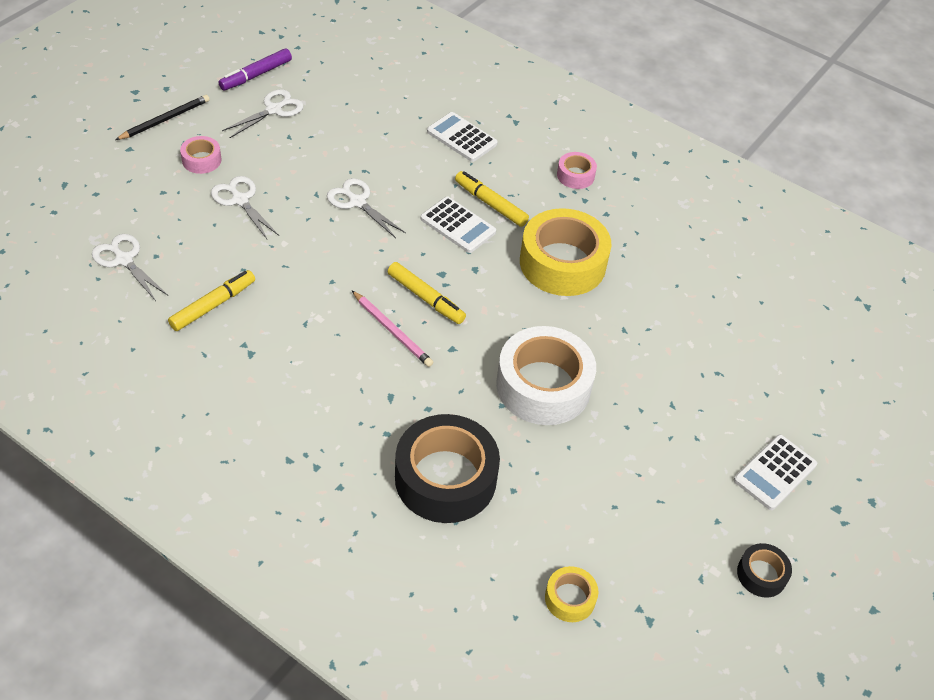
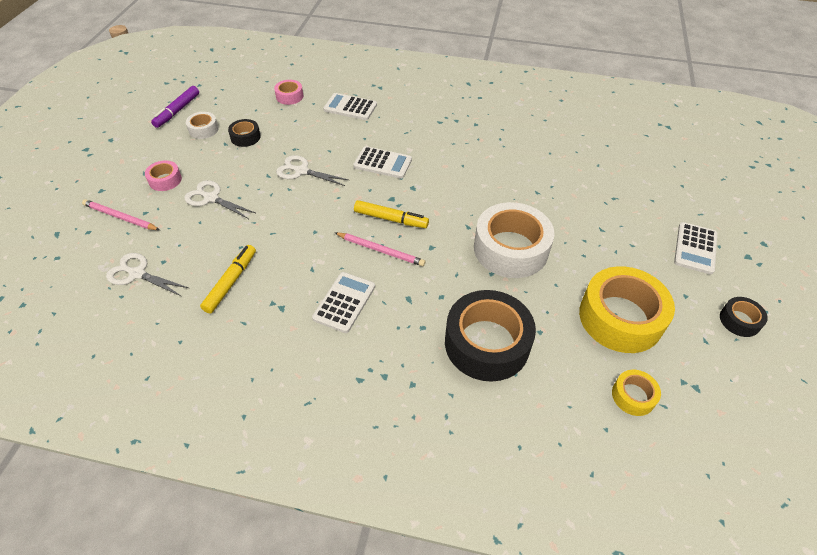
camera: 20 degrees left, 0 degrees up
(135, 188) = (120, 217): none -> pink pencil
(165, 120) = (120, 161): black pencil -> none
(273, 110) = (203, 129): white scissors -> white tape
(316, 136) = (245, 137): none -> black tape
(319, 373) = (344, 302): none -> white calculator
(490, 204) = (396, 142): yellow marker -> none
(562, 263) = (468, 164): yellow tape -> yellow tape (620, 318)
(575, 175) = (440, 107): pink tape -> pink tape (289, 96)

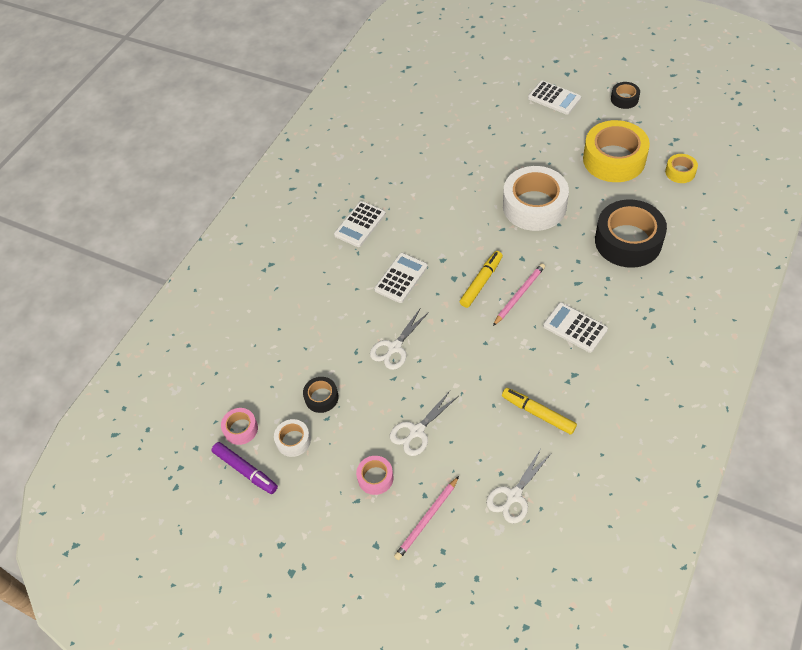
camera: 70 degrees left, 5 degrees up
(289, 96) = (257, 351): pink tape -> pink tape (241, 429)
(350, 107) = (299, 295): white calculator -> white calculator (360, 224)

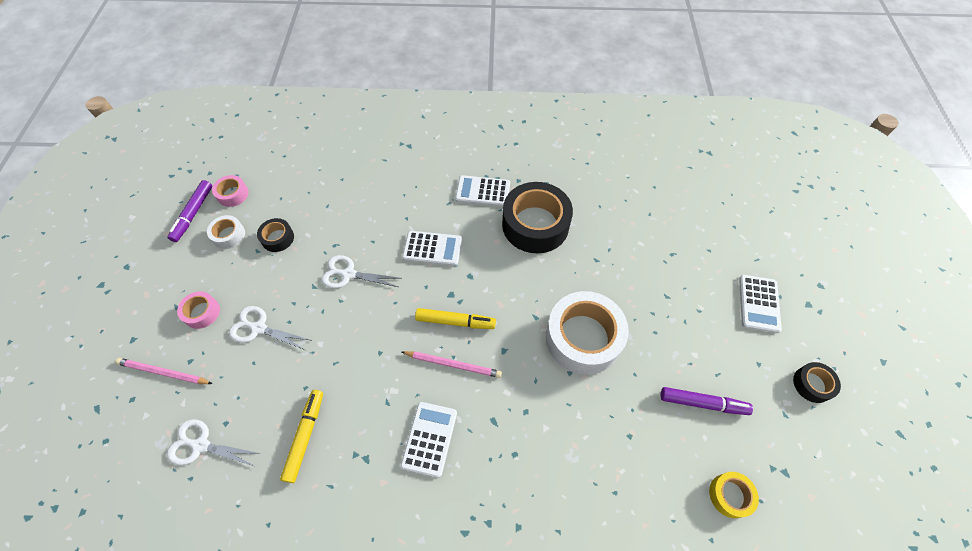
camera: 60 degrees right, 5 degrees up
(614, 159) = (702, 403): yellow tape -> purple marker
(628, 241) = (581, 461): black tape -> black tape (535, 224)

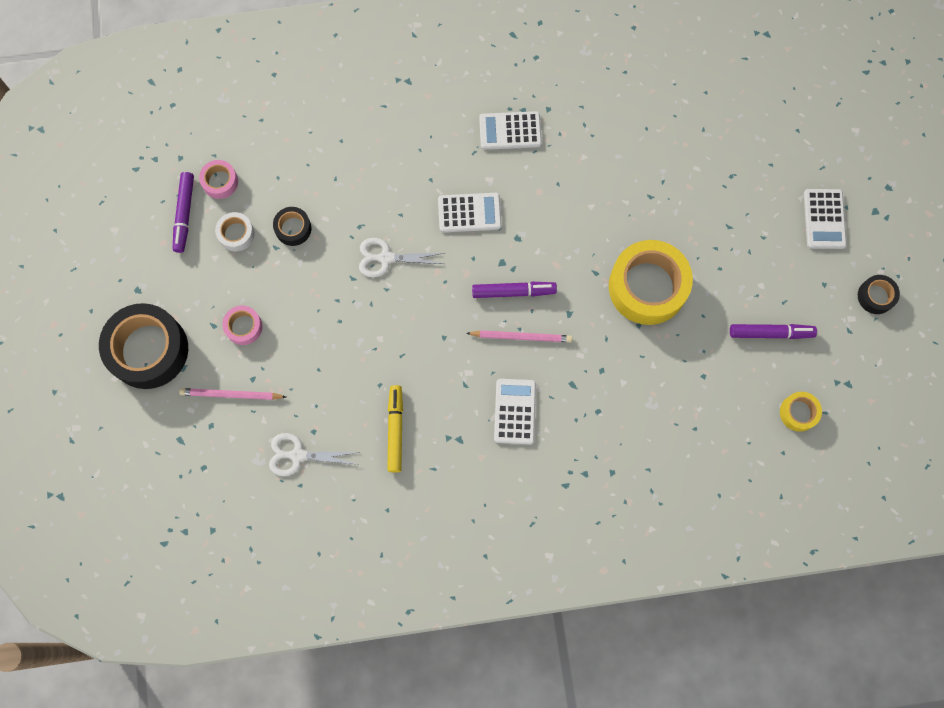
camera: 10 degrees left, 15 degrees up
(259, 328) = (311, 333): white scissors -> none
(455, 321) = (513, 292): yellow marker -> purple marker
(535, 224) = (577, 164): black tape -> black tape (148, 350)
(583, 338) = (647, 287): white tape -> yellow tape

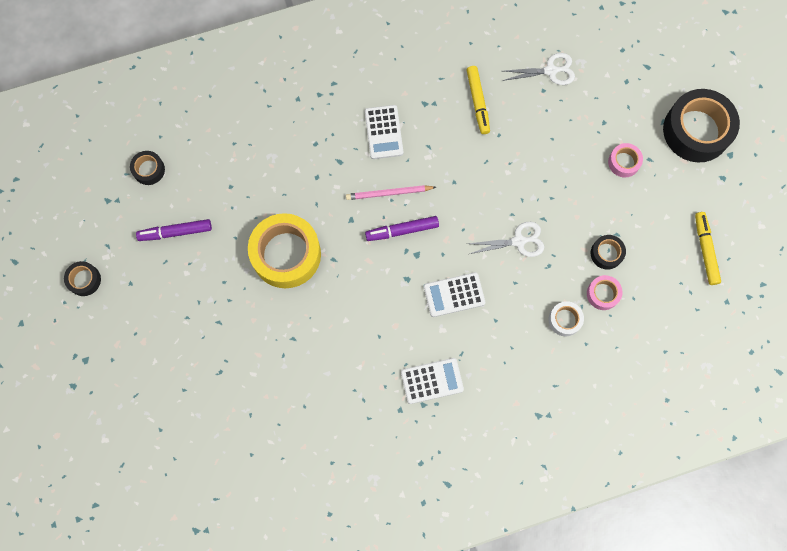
camera: 170 degrees right, 0 degrees up
(184, 214) = (705, 250): purple marker -> yellow marker
(220, 182) = (683, 285): pink tape -> pink tape (603, 294)
(231, 395) = (617, 107): pink pencil -> none
(236, 234) = (654, 240): white tape -> white tape (564, 320)
(798, 413) = (149, 170): yellow tape -> black tape
(824, 219) = (132, 344): white calculator -> none

